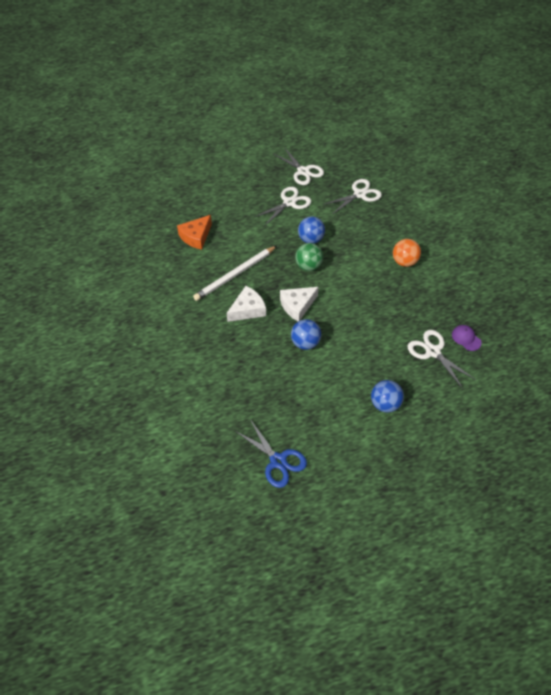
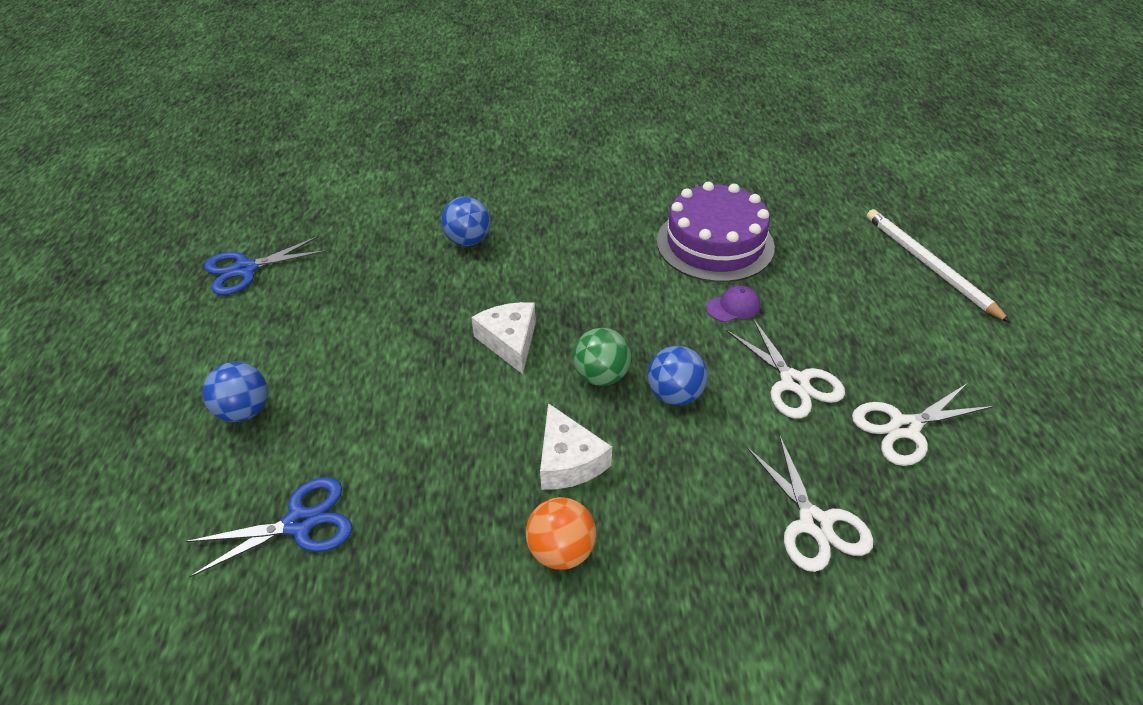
camera: 105 degrees right, 10 degrees down
(196, 237) = (715, 244): orange cheese -> purple cake
(235, 275) = (611, 277): white pencil -> white pencil (929, 266)
(248, 309) = (527, 280): white cheese -> white cheese (568, 461)
(305, 343) = (425, 336): blue ball -> blue ball (468, 240)
(433, 352) = (300, 523): white scissors -> blue scissors
(466, 338) = (294, 603): purple cap -> purple cap (733, 307)

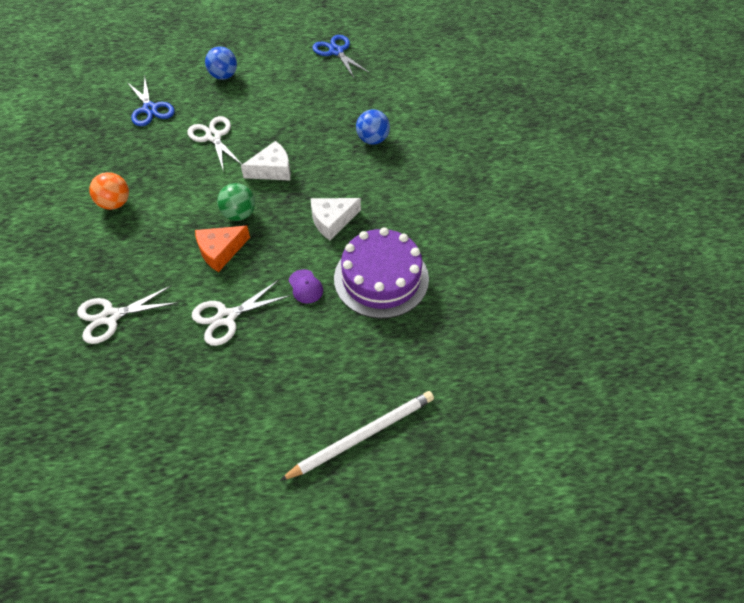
camera: 85 degrees right, 10 degrees up
(568, 461) = (174, 203): white cheese -> white cheese (332, 221)
(674, 395) = (220, 251): blue ball -> orange cheese
(904, 428) = (178, 379): white scissors -> white scissors (213, 137)

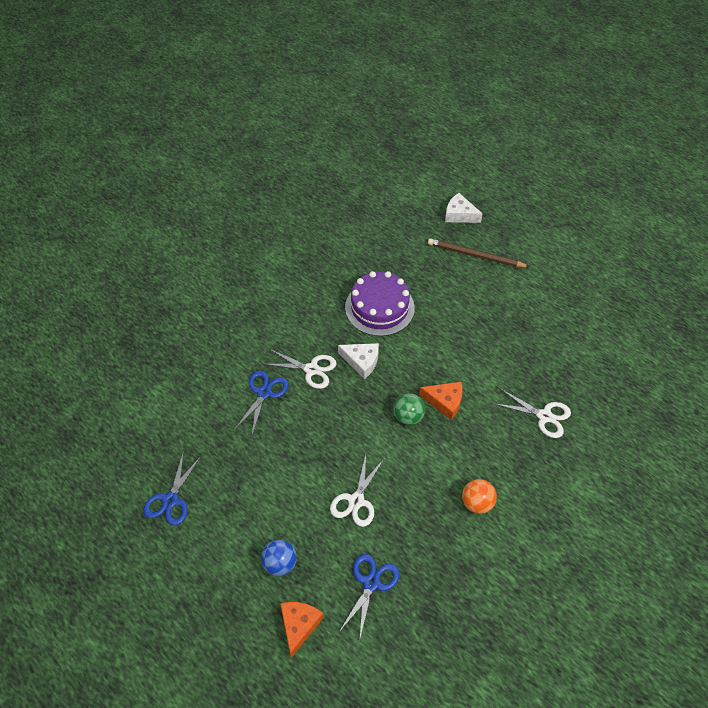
camera: 130 degrees left, 0 degrees up
(174, 64) = (299, 625): none -> orange cheese
(226, 317) = (481, 359): white scissors -> white scissors (311, 369)
(272, 170) = (351, 431): white cheese -> white cheese (459, 215)
(305, 286) = (422, 338): purple cap -> none
(362, 435) = (475, 255): white pencil -> brown pencil
(372, 140) = (264, 393): blue ball -> blue scissors

